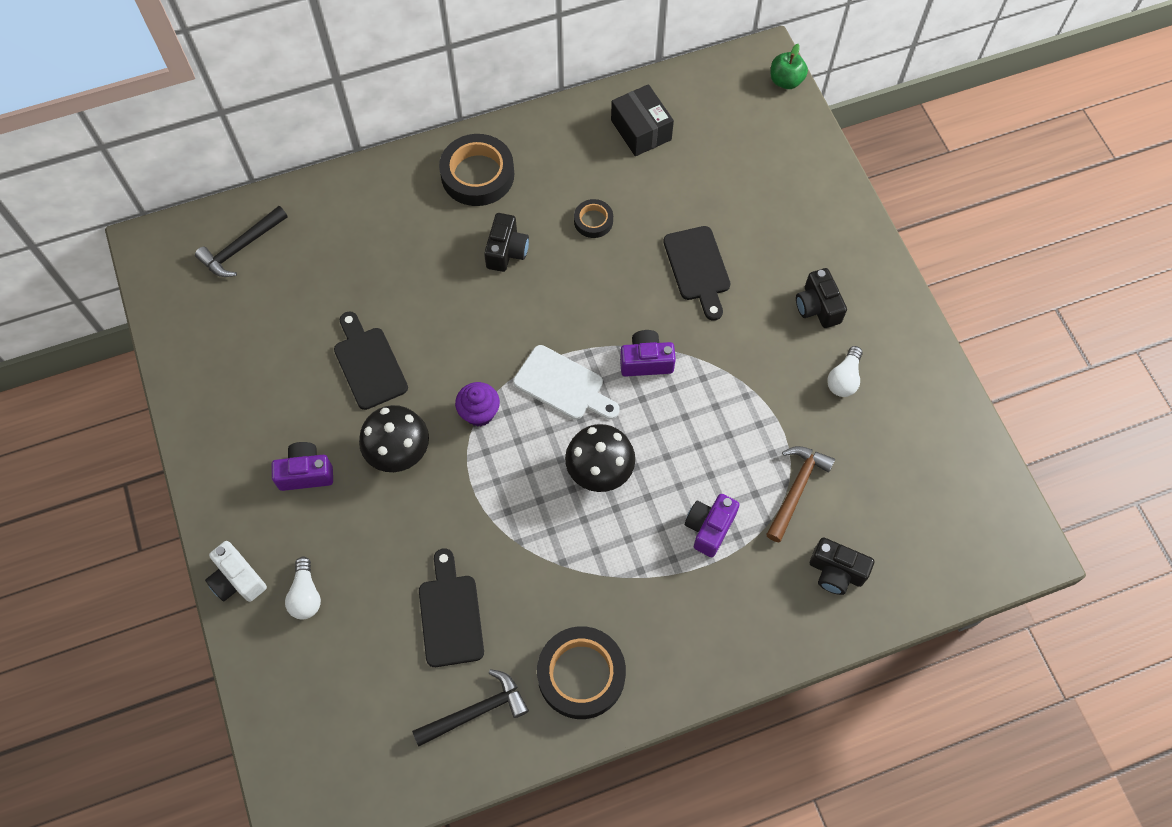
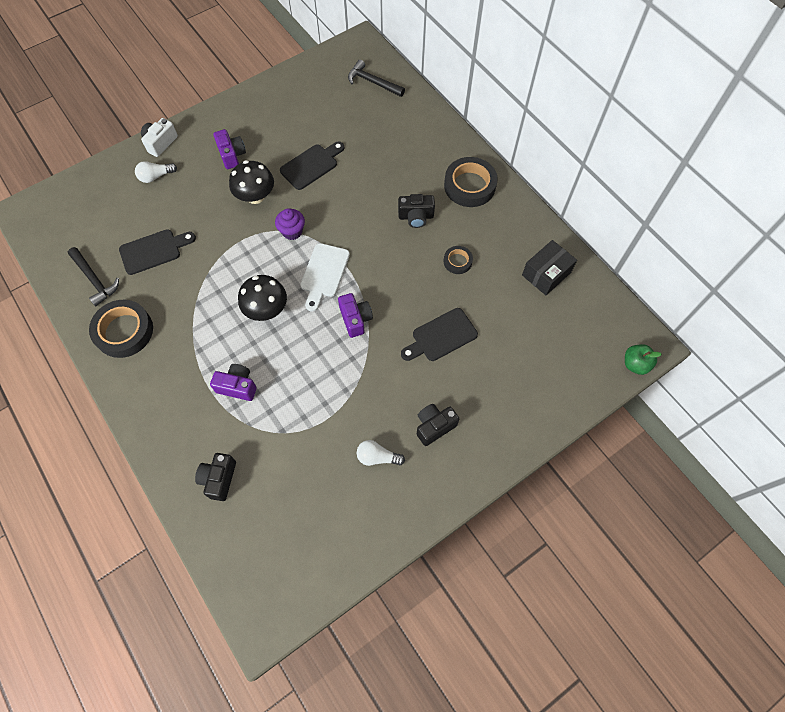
camera: 75 degrees right, 0 degrees up
(796, 489) = (278, 439): brown hammer -> none

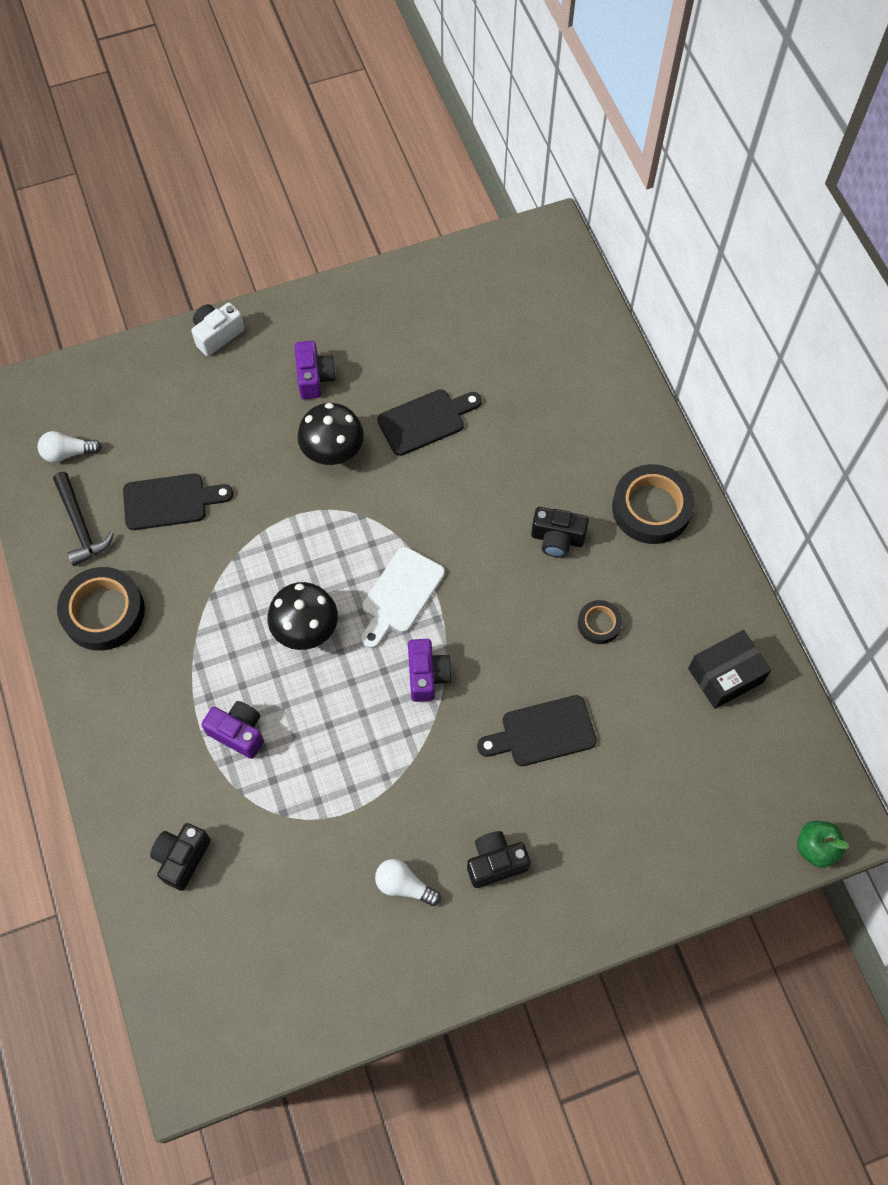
camera: 15 degrees right, 0 degrees up
(156, 176) = (199, 387): white light bulb -> white light bulb (68, 453)
(292, 231) = (371, 519): purple cupcake -> none
(373, 82) = (552, 305): black hammer -> none

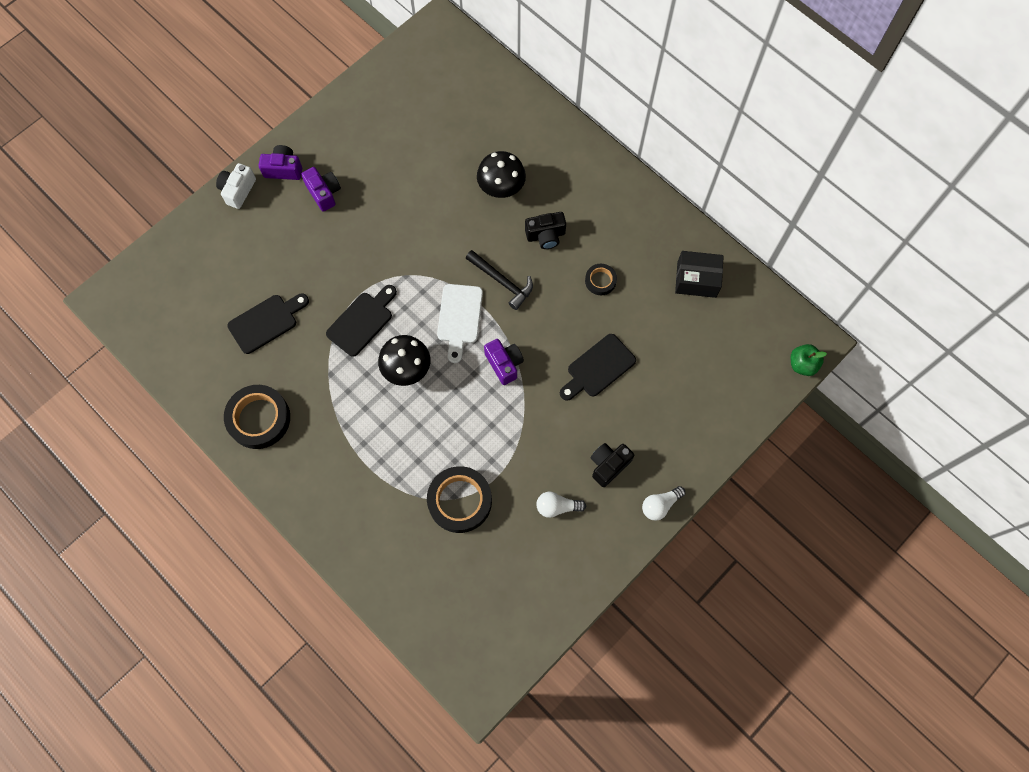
camera: 25 degrees left, 5 degrees up
(68, 453) = (173, 319): white light bulb -> white light bulb (660, 505)
(80, 525) = (210, 366): black hammer -> black hammer (502, 282)
(182, 858) = (401, 557): black camera -> none
(238, 733) = (396, 458): purple camera -> purple camera (283, 169)
(333, 451) = (363, 239): black mushroom -> black mushroom (501, 187)
(425, 421) = (417, 191): black cutting board -> black cutting board (362, 321)
(651, 508) = (597, 189): black tape -> black tape (460, 501)
(725, 675) = (696, 279): black box -> black box turned 60 degrees clockwise

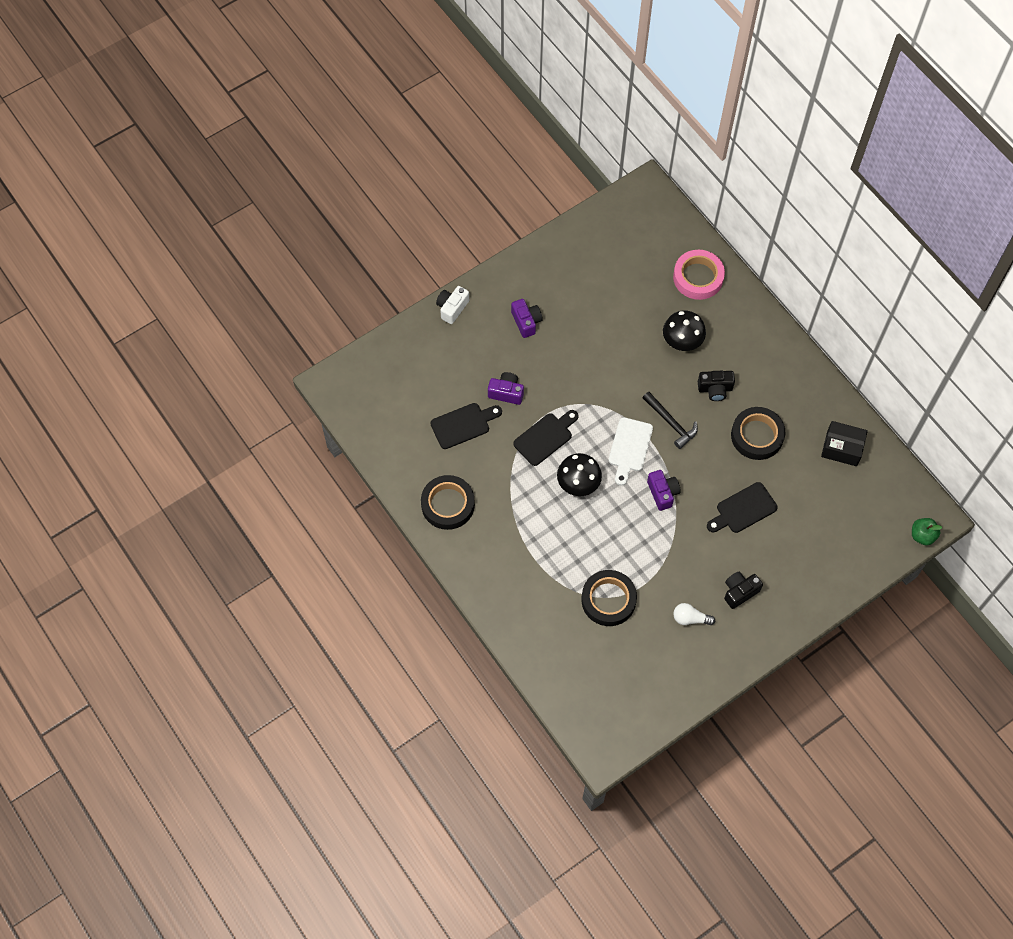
camera: 10 degrees right, 5 degrees down
(283, 169) = (494, 296): purple camera -> purple camera (506, 393)
(508, 114) = (698, 277): none -> pink tape
(600, 281) = (757, 436): black tape -> black tape, size x1.90
(660, 505) = (778, 632): white light bulb -> none

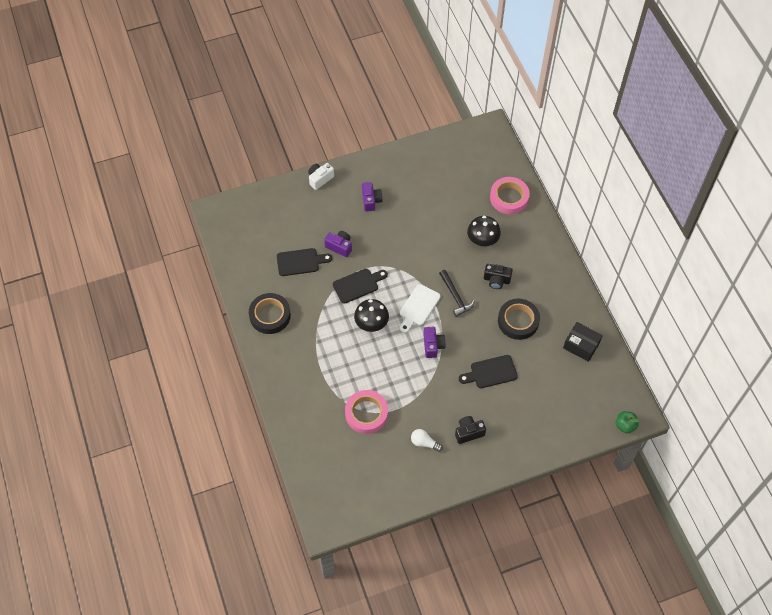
camera: 15 degrees right, 5 degrees down
(608, 600) = (366, 413): black tape -> pink tape

